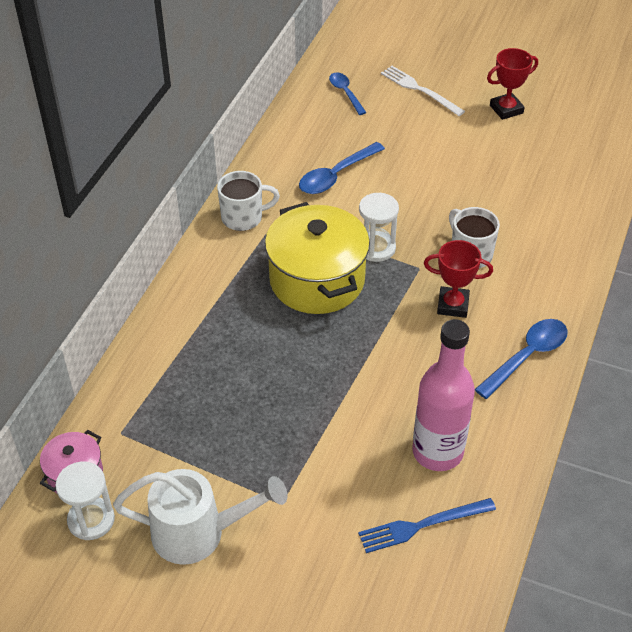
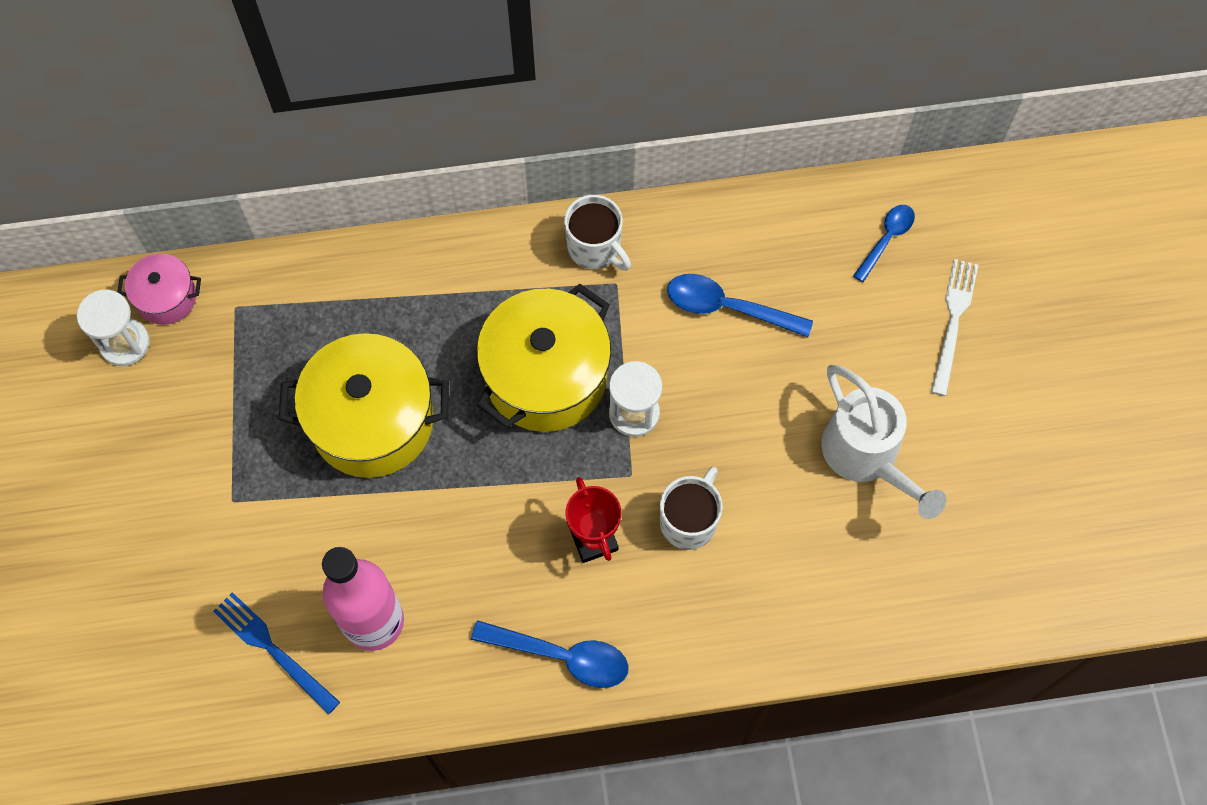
camera: 60 degrees right, 20 degrees up
(199, 533) = (159, 446): white watering can -> white watering can (867, 457)
(279, 387) = (372, 421): none -> yellow pot
(506, 109) = (987, 444): red trophy -> none

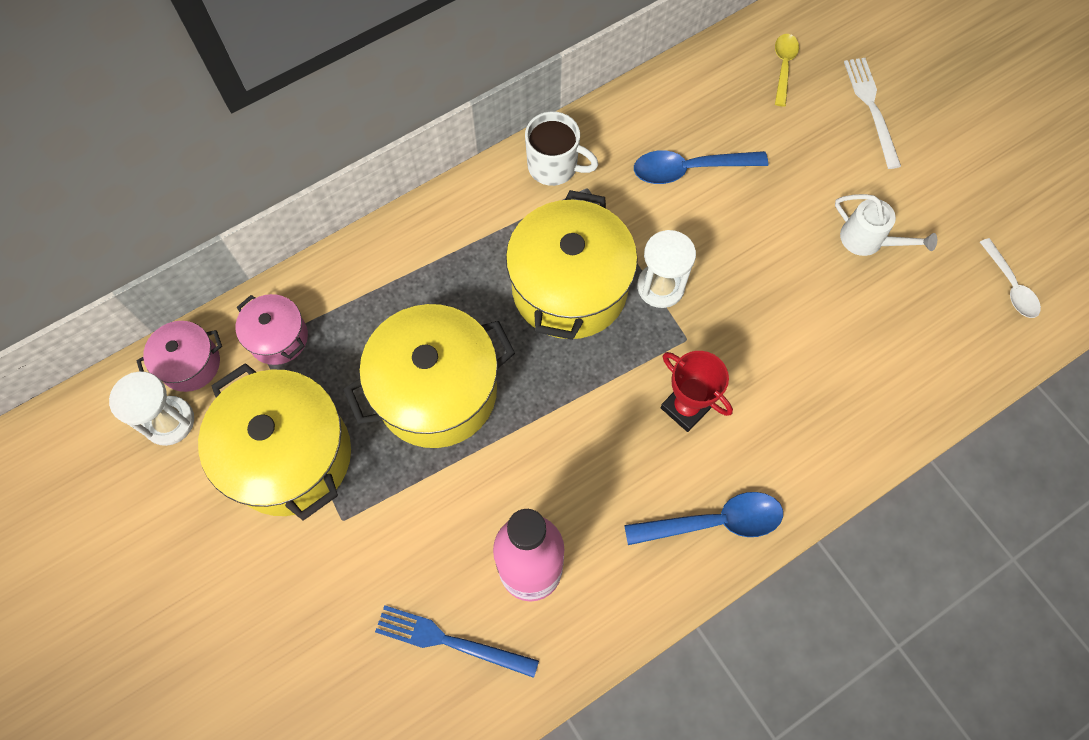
camera: 25 degrees left, 0 degrees up
(214, 422) = (290, 456): none -> yellow pot
(255, 307) = (278, 338): none -> pink pot
(689, 521) = (756, 355): white mug -> none
(867, 457) = (868, 241): white watering can -> white watering can, size x0.61
(886, 239) = (783, 67): blue spoon -> yellow spoon
(985, 565) = (1010, 286): none -> white spoon

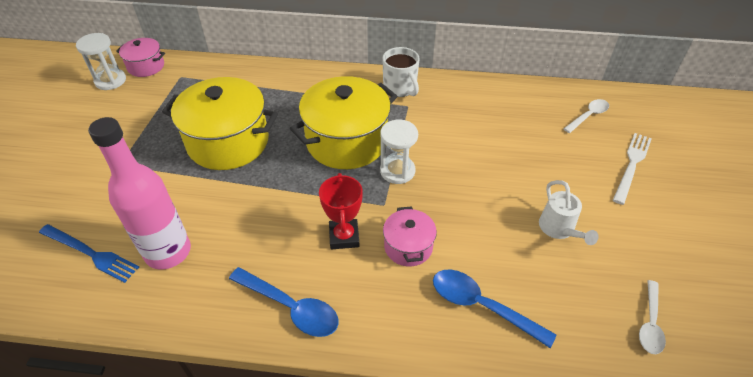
camera: 40 degrees right, 20 degrees down
(278, 338) = (191, 79): pink pot -> pink pot (408, 246)
(290, 456) = (135, 124): yellow pot -> none
(450, 641) = (90, 253): blue fork -> blue fork turned 150 degrees clockwise
(689, 169) = (476, 130): blue spoon -> blue spoon (482, 306)
(783, 67) = (588, 116): yellow spoon -> white spoon

